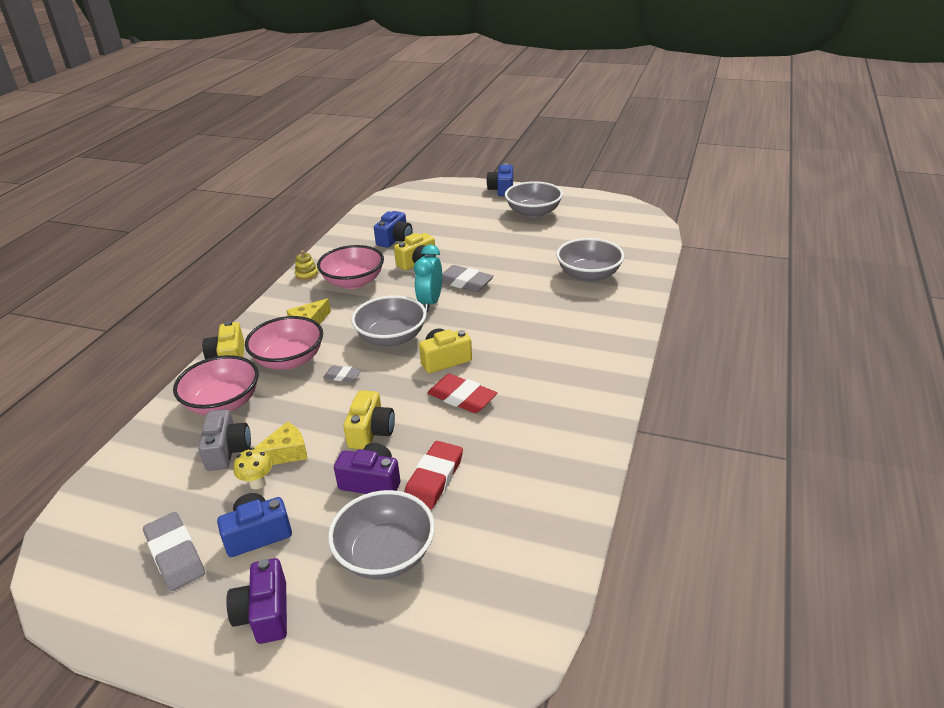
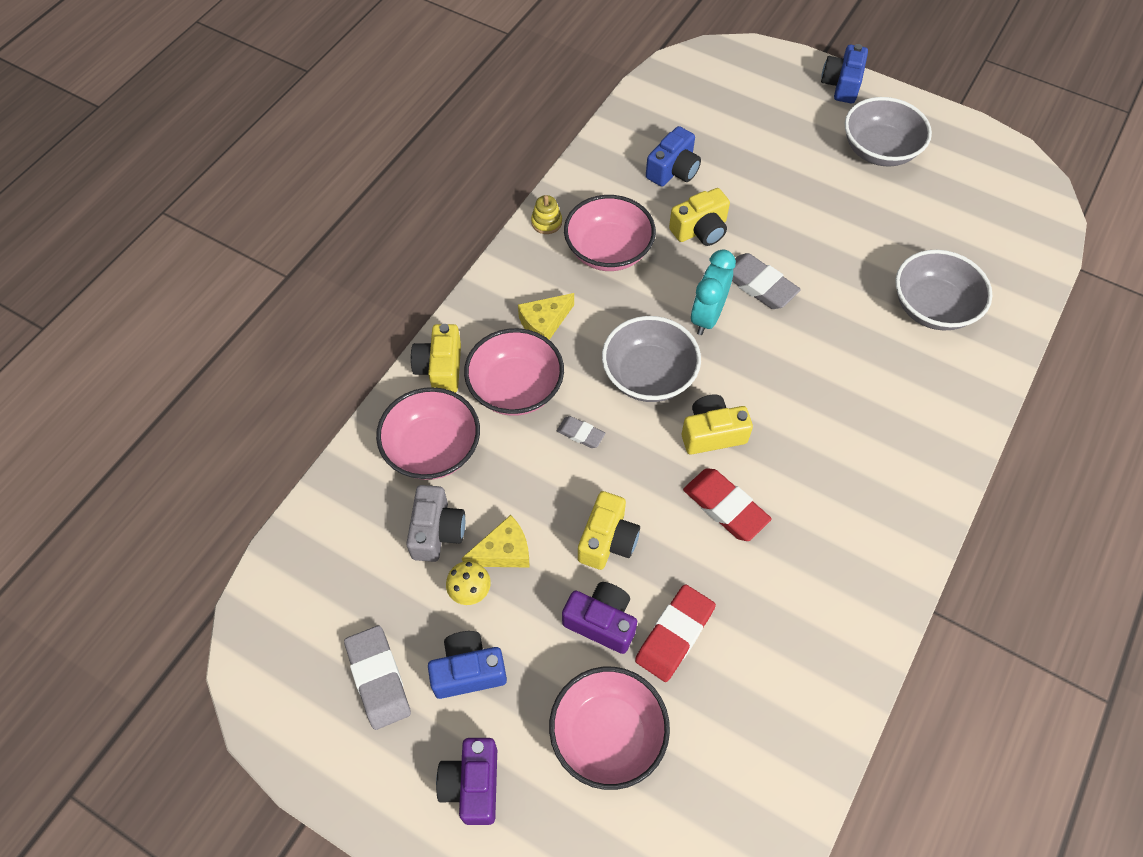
camera: 10 degrees right, 25 degrees up
(385, 554) = (608, 735): grey bowl -> pink bowl

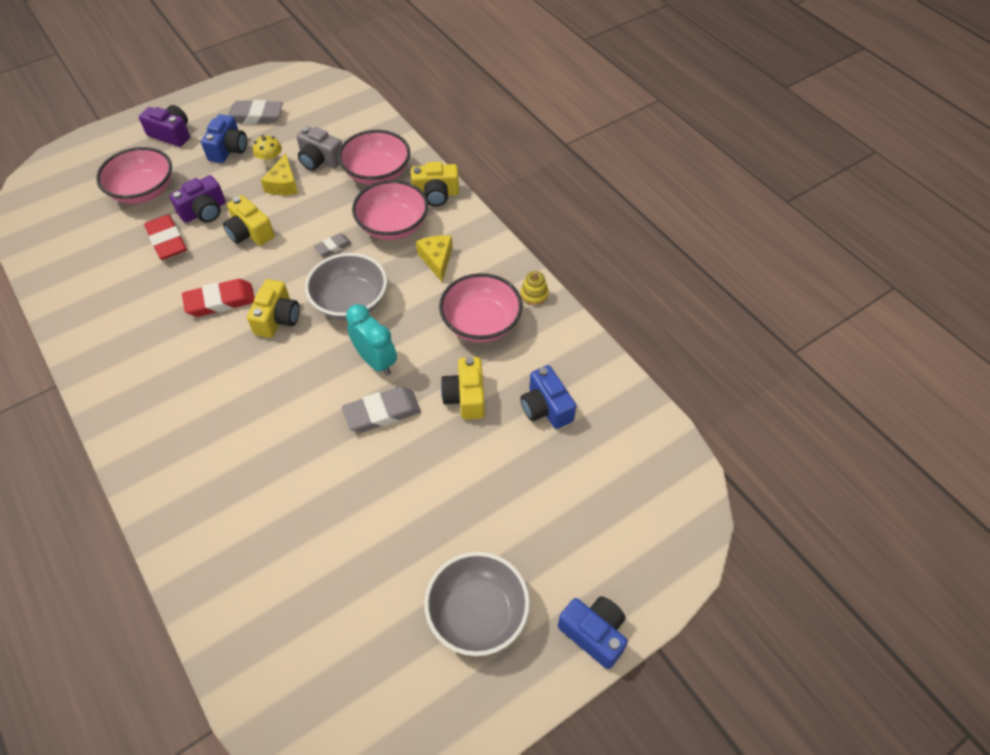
camera: 115 degrees right, 5 degrees down
(440, 368) = (436, 194): yellow camera -> yellow camera turned 150 degrees clockwise
(932, 307) = (269, 540): grey bowl -> none

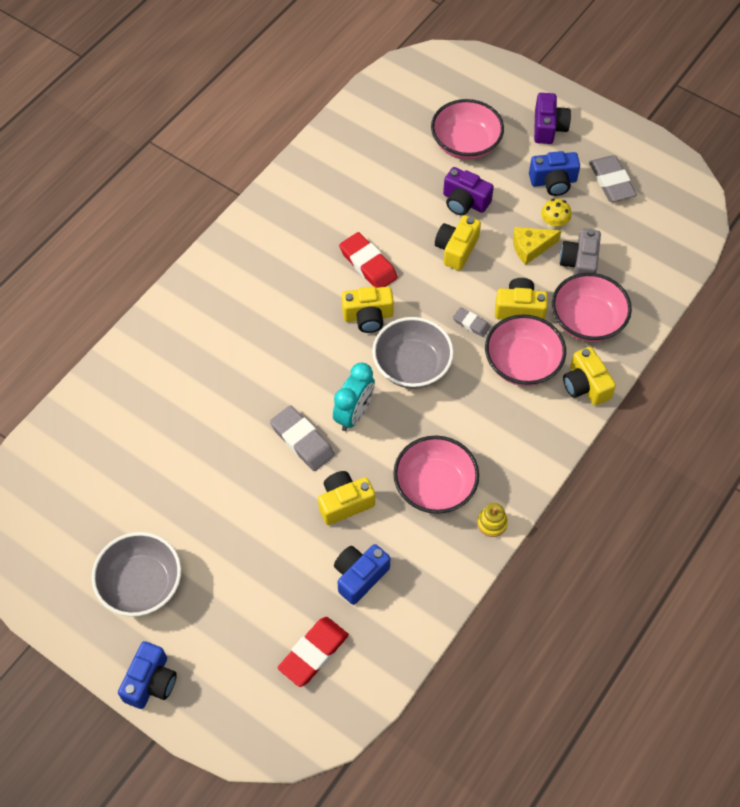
camera: 70 degrees right, 5 degrees up
(167, 241) = (417, 191): red eraser -> red eraser (313, 653)
(338, 211) = (519, 309): none -> yellow camera
(436, 259) = (497, 418): yellow cheese -> none

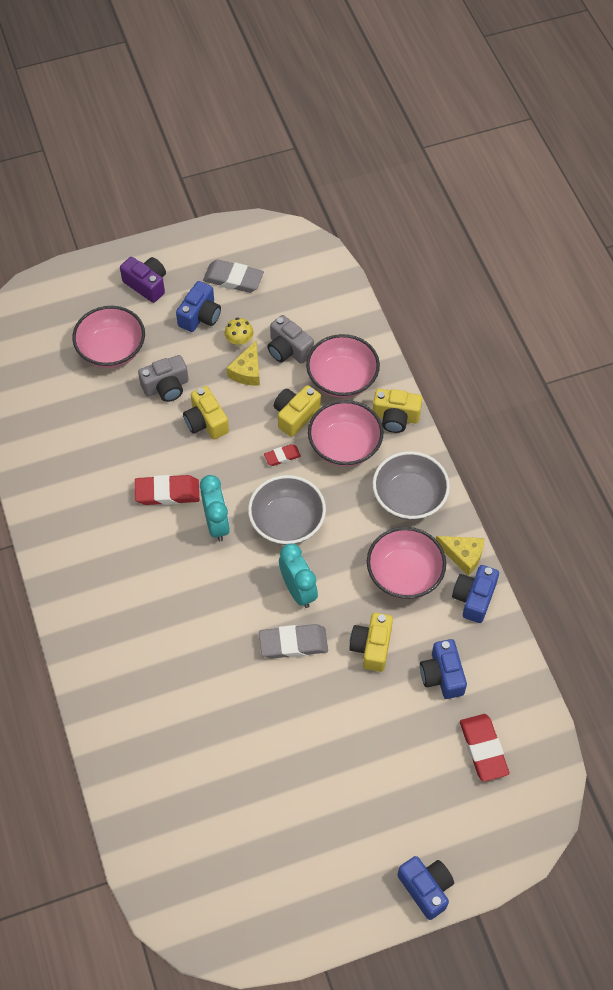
camera: 55 degrees left, 0 degrees up
(141, 584) = (334, 846): grey bowl -> grey bowl (409, 498)
(368, 316) = (216, 524): yellow camera -> turquoise clock
(456, 558) = (474, 598): none -> blue camera
(464, 202) = (166, 387): purple camera -> grey camera
(471, 324) = (282, 456): grey eraser -> red eraser
(492, 523) = (463, 555): yellow stacking toy -> yellow cheese

